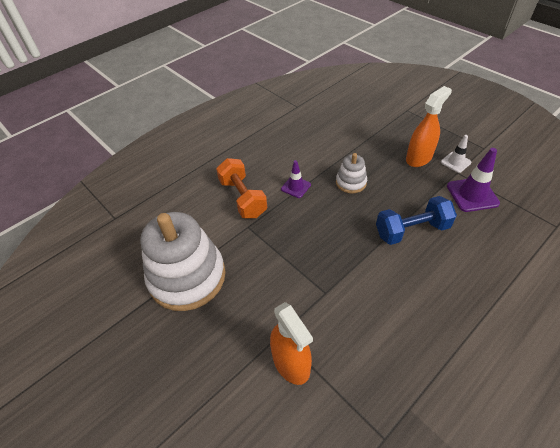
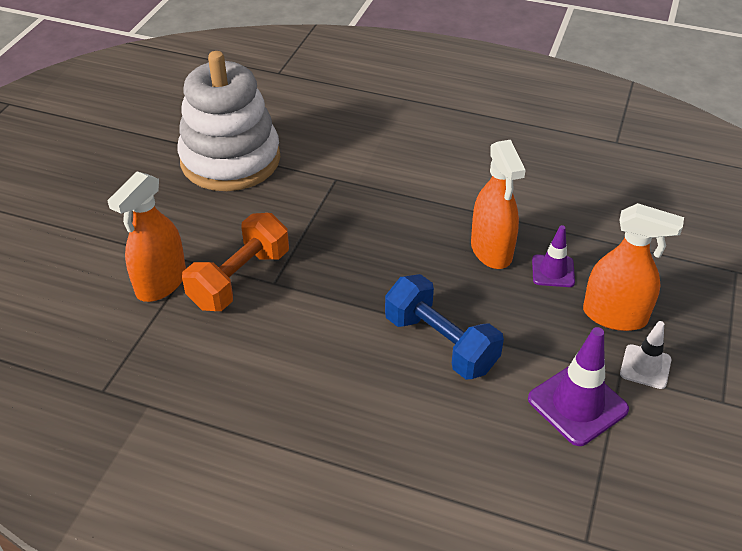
camera: 60 degrees right, 5 degrees down
(243, 198) = (381, 157): orange dumbbell -> orange dumbbell (240, 279)
(296, 187) = (438, 197): purple traffic cone -> purple traffic cone (553, 271)
(351, 182) = (491, 250): white stacking toy -> orange spray bottle

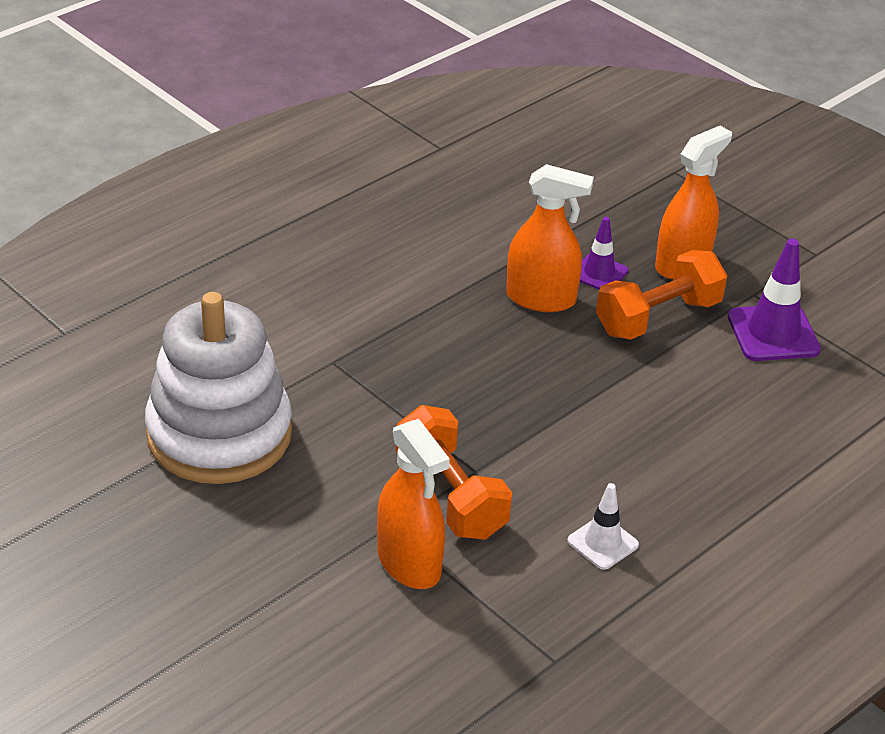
camera: 65 degrees left, 5 degrees down
(440, 343) = (647, 384): blue dumbbell -> none
(530, 323) = (658, 317): none -> orange dumbbell
(645, 367) = (754, 276): white traffic cone -> white traffic cone (602, 543)

